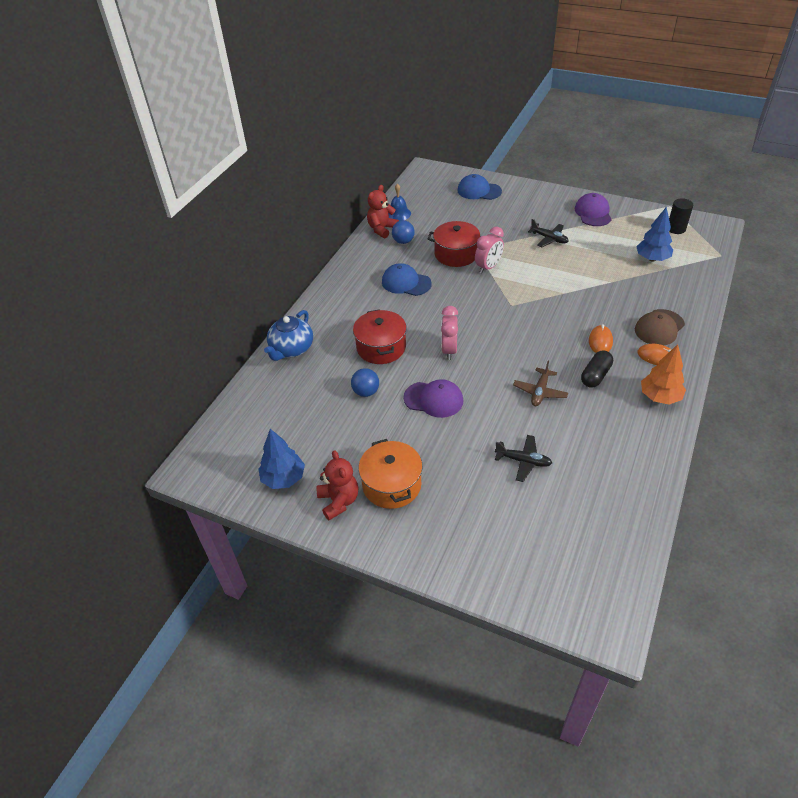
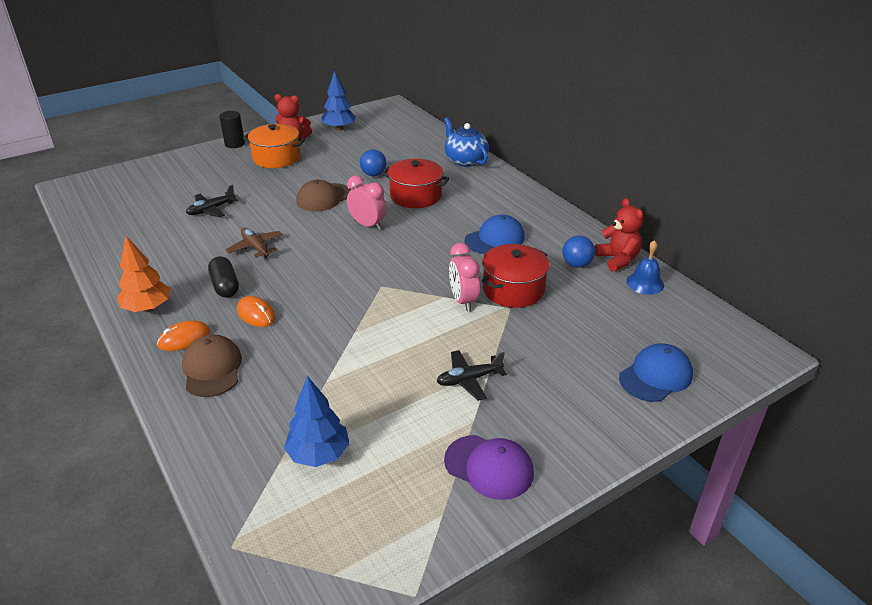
camera: 120 degrees right, 10 degrees down
(433, 399) = (324, 198): purple cap -> brown cap
(676, 229) = (348, 544): black cylinder -> black cylinder (234, 144)

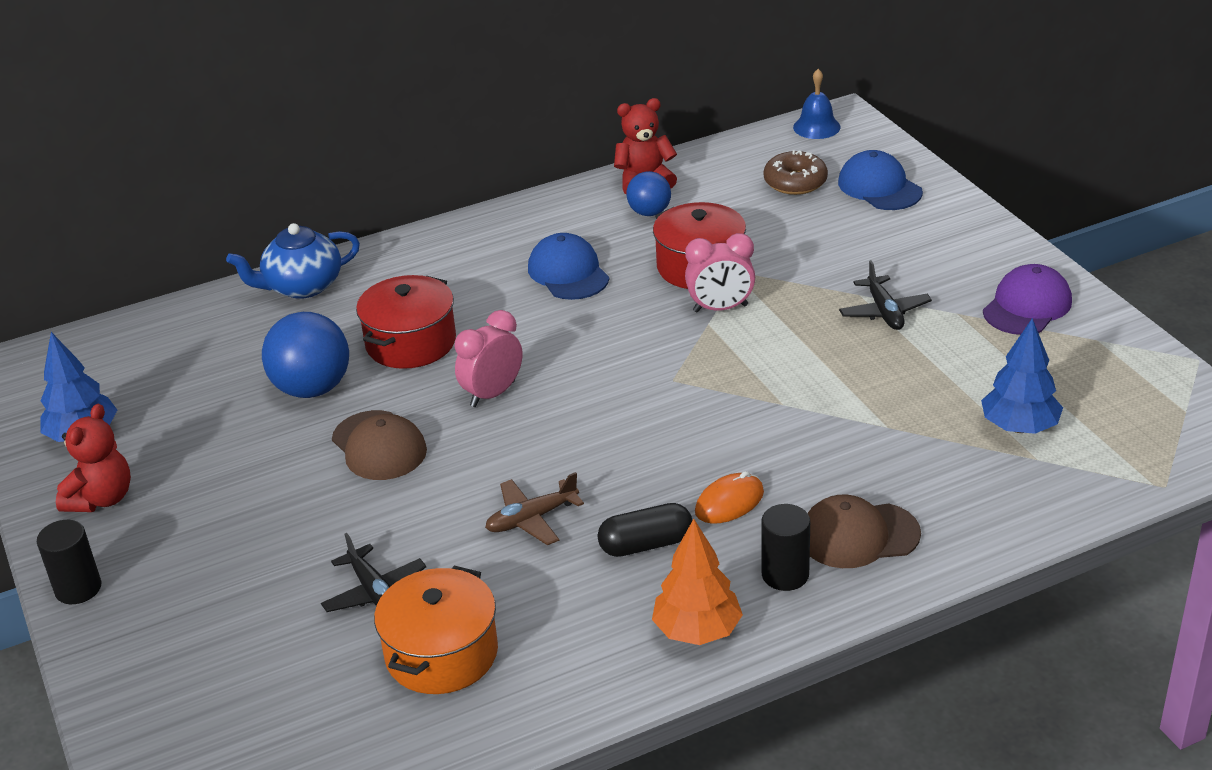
camera: 80 degrees left, 0 degrees up
(184, 338) = (785, 575): orange mouse -> black cylinder
(276, 158) = (182, 518): orange pot -> orange pot (441, 654)
(373, 174) = (312, 389): blue ball -> blue ball, size x1.70
(645, 283) = (701, 169): blue bell -> blue bell (816, 127)
(645, 329) = (795, 182): none -> brown donut

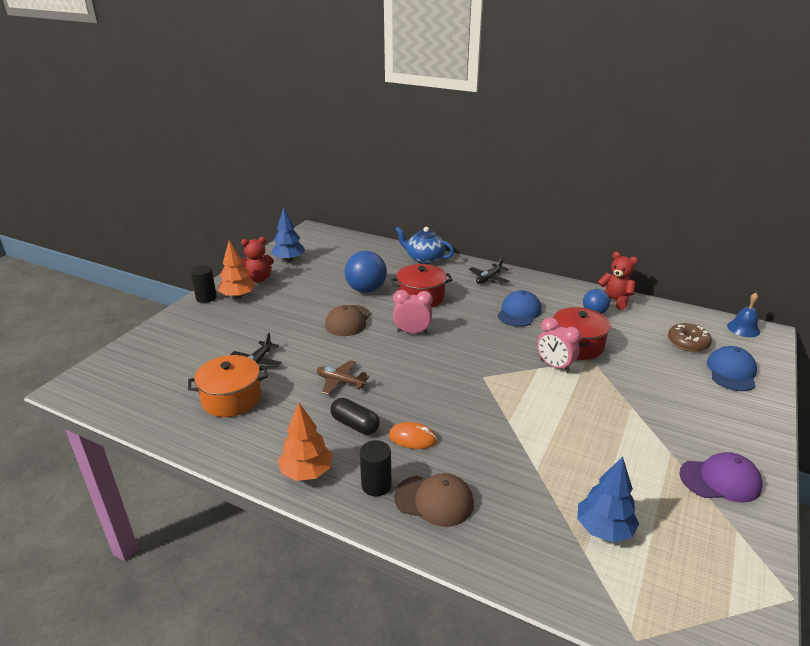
camera: 50 degrees right, 5 degrees down
(129, 545) = (238, 296): none -> orange tree
(858, 535) = (434, 500): brown cap -> brown cap turned 150 degrees clockwise
(884, 312) = (630, 423): black plane -> black plane (489, 279)

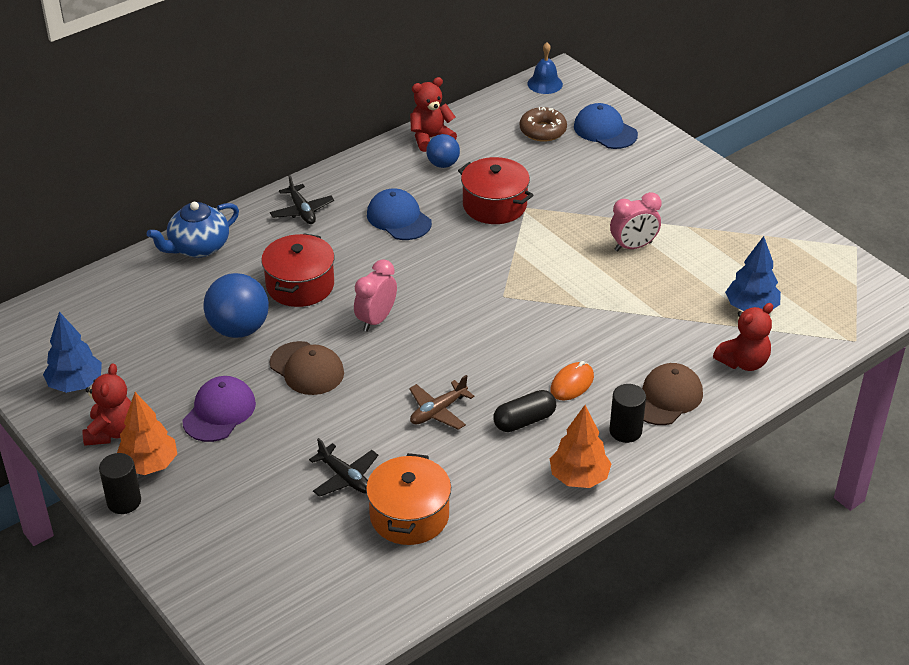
camera: 65 degrees left, 10 degrees up
(522, 544) = (743, 362): none -> red teddy bear
(554, 366) = (520, 237): pink clock -> pink clock (633, 246)
(720, 480) = (733, 216): purple cap -> purple cap (219, 412)

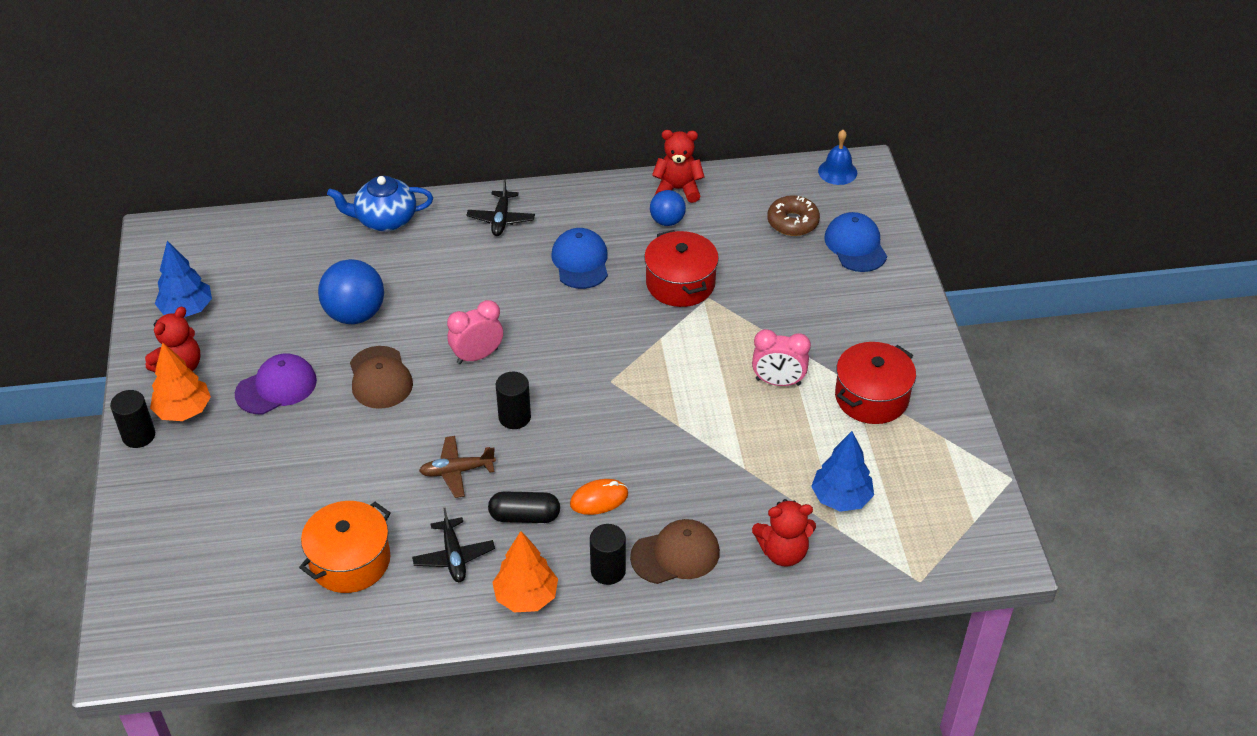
camera: 30 degrees right, 5 degrees up
(300, 285) = (440, 293): red pot -> red pot (871, 397)
(345, 477) = (327, 498): black plane -> black plane (454, 556)
(449, 352) = (514, 417): none -> black cylinder

